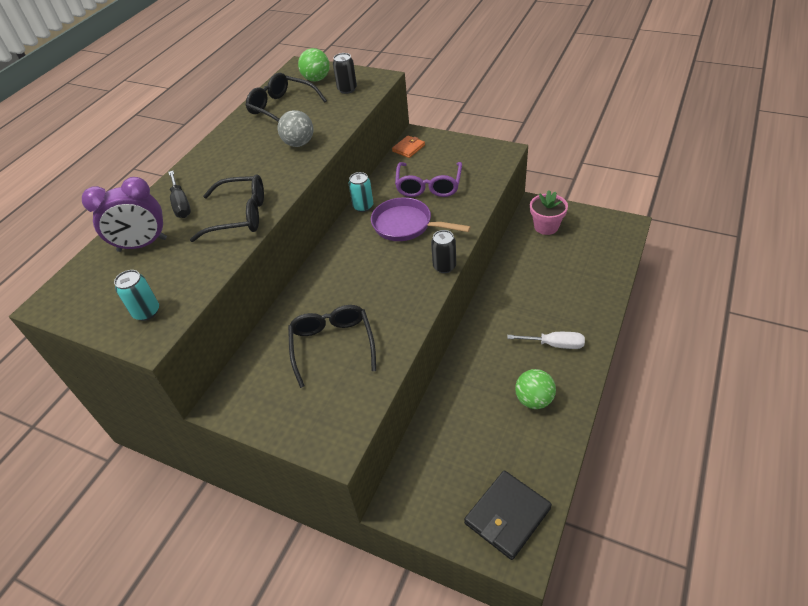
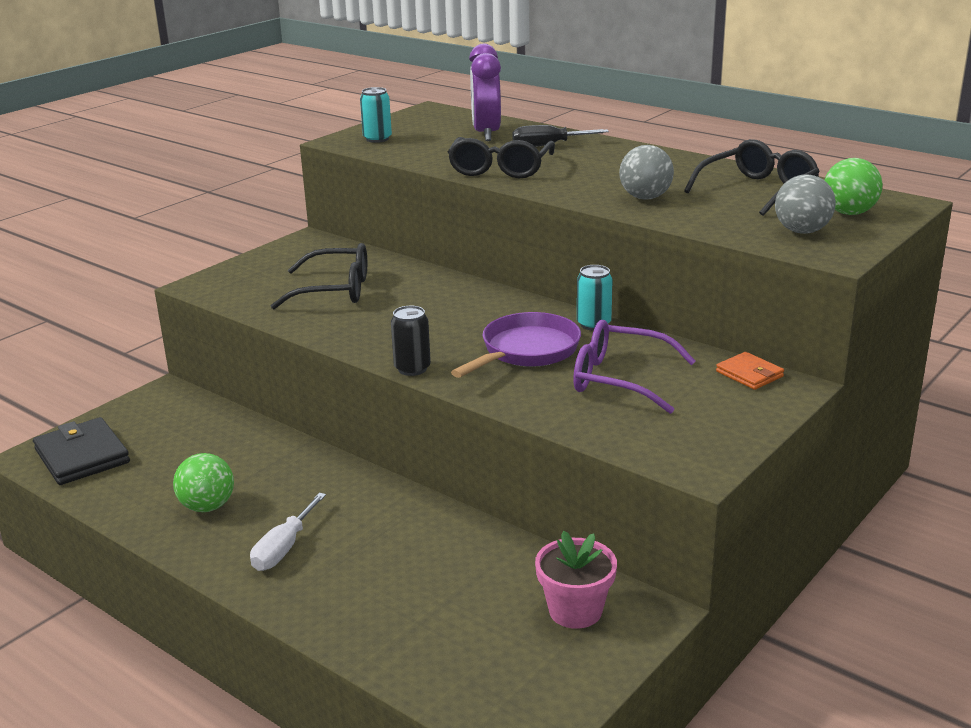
camera: 100 degrees right, 20 degrees down
(347, 89) = (802, 231): black can -> grey ball

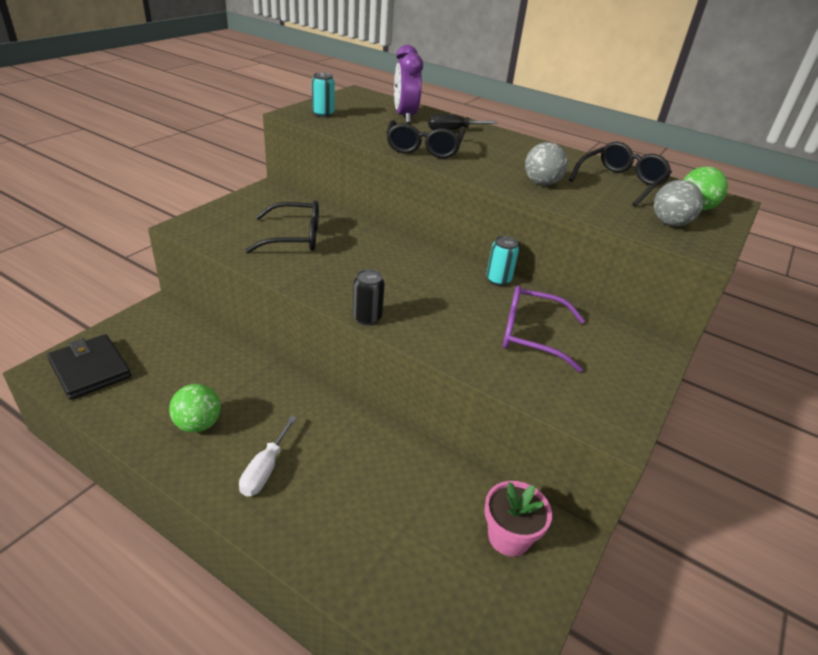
camera: 10 degrees left, 10 degrees up
(526, 351) = (453, 304): purple pan -> none
(749, 374) = (625, 333): orange wallet -> none

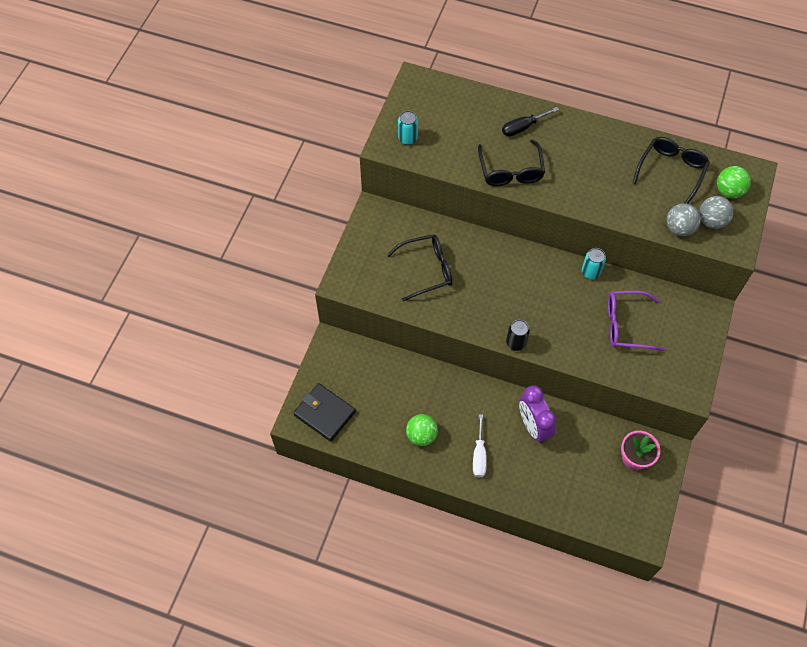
camera: 10 degrees left, 25 degrees up
(405, 116) = (475, 115): purple clock -> purple clock (533, 426)
(541, 183) = (613, 195): grey ball -> grey ball (679, 228)

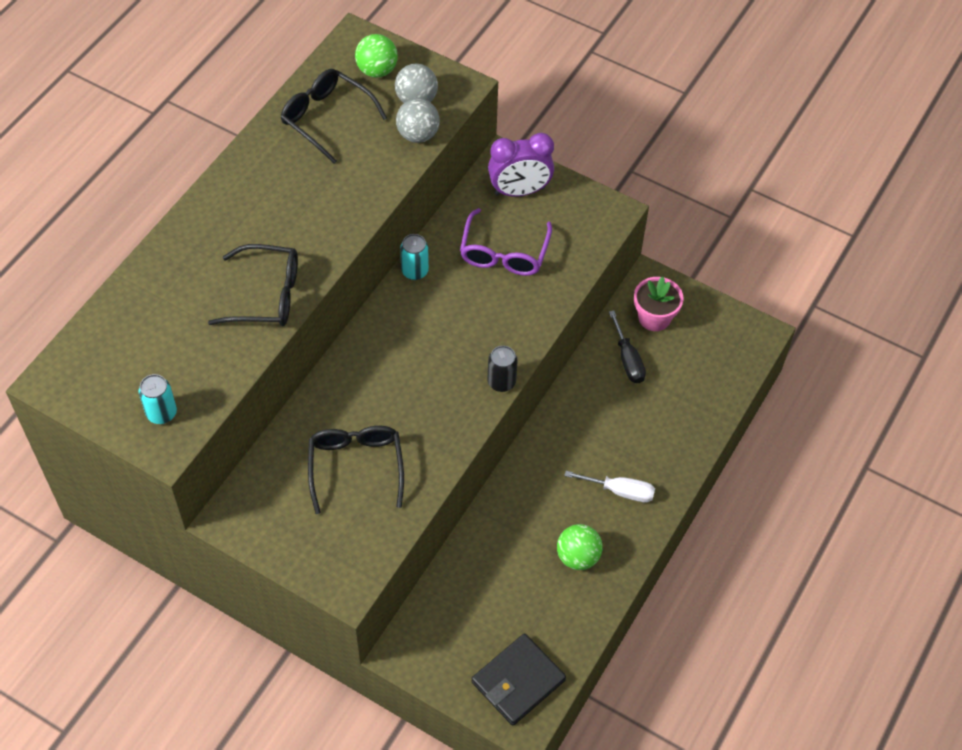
camera: 80 degrees left, 5 degrees down
(523, 127) = (195, 264): black screwdriver -> black screwdriver (628, 360)
(533, 426) = (590, 418): purple clock -> purple clock (519, 191)

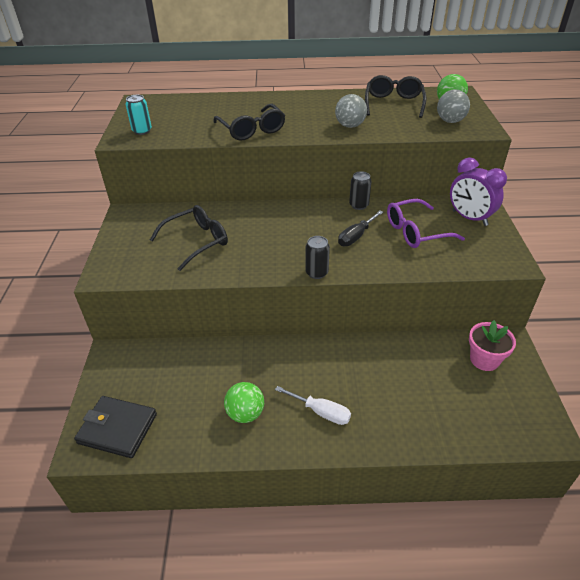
camera: 60 degrees right, 15 degrees down
(415, 271) = (359, 205): turquoise can -> black can
(418, 135) = (427, 130): grey ball -> grey ball (350, 126)
(620, 491) = (321, 412): white screwdriver -> white screwdriver turned 45 degrees counterclockwise
(628, 360) = (434, 362): black screwdriver -> black screwdriver (356, 236)

